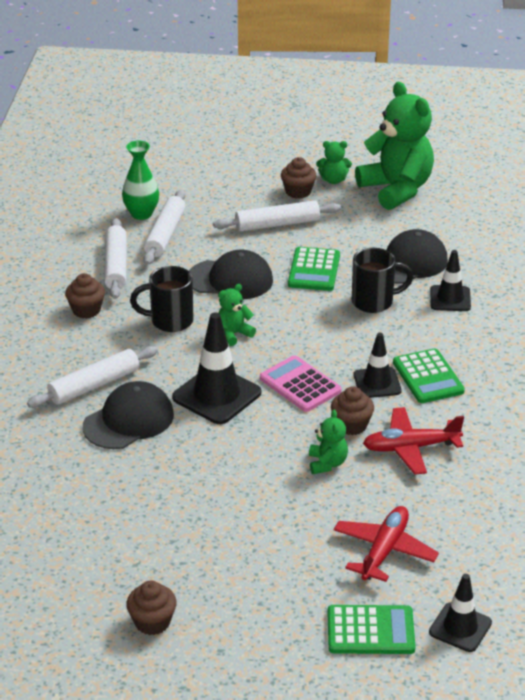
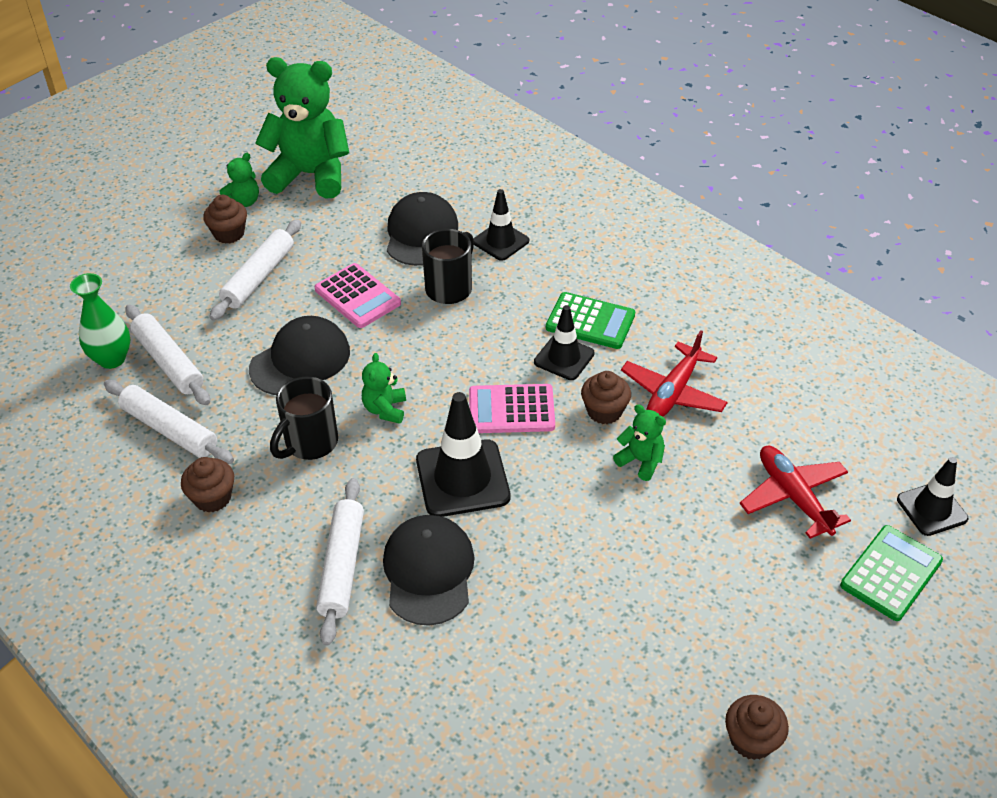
camera: 50 degrees left, 10 degrees up
(314, 270) = (357, 296): green calculator -> pink calculator

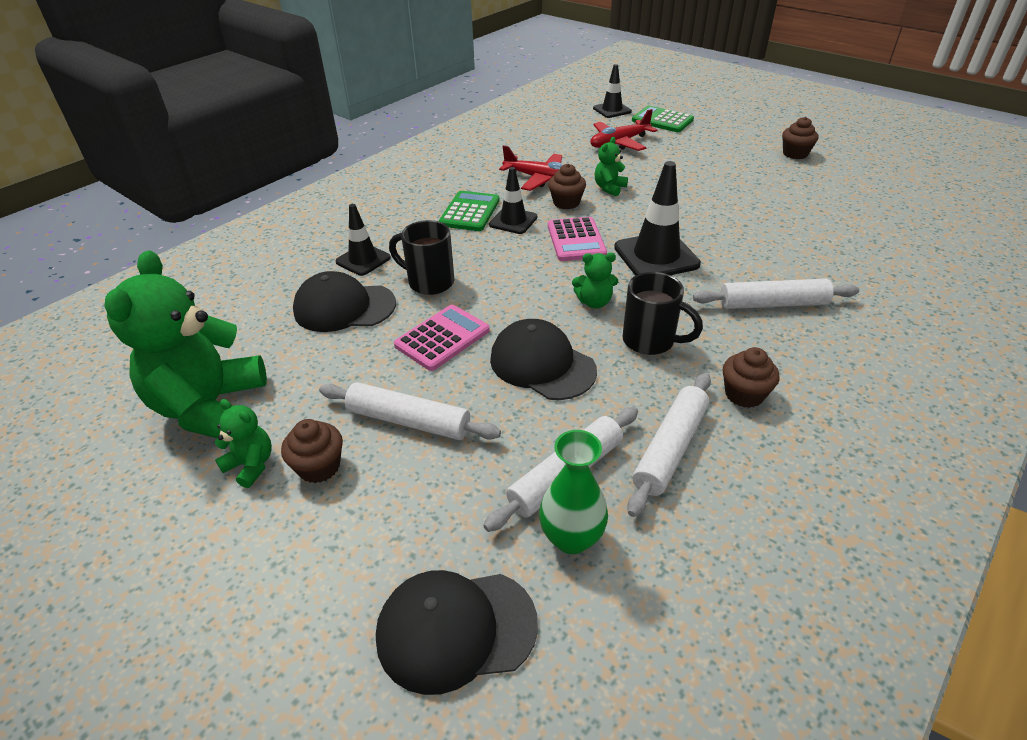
camera: 95 degrees left, 5 degrees down
(428, 571) = (752, 263): black cap -> black cap (456, 629)

